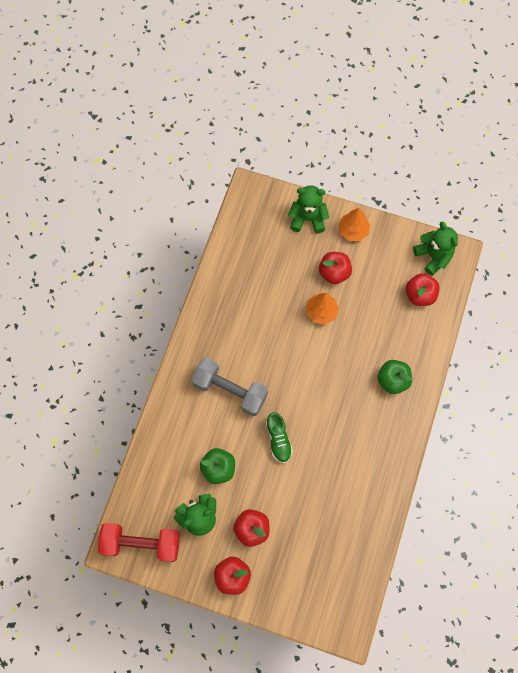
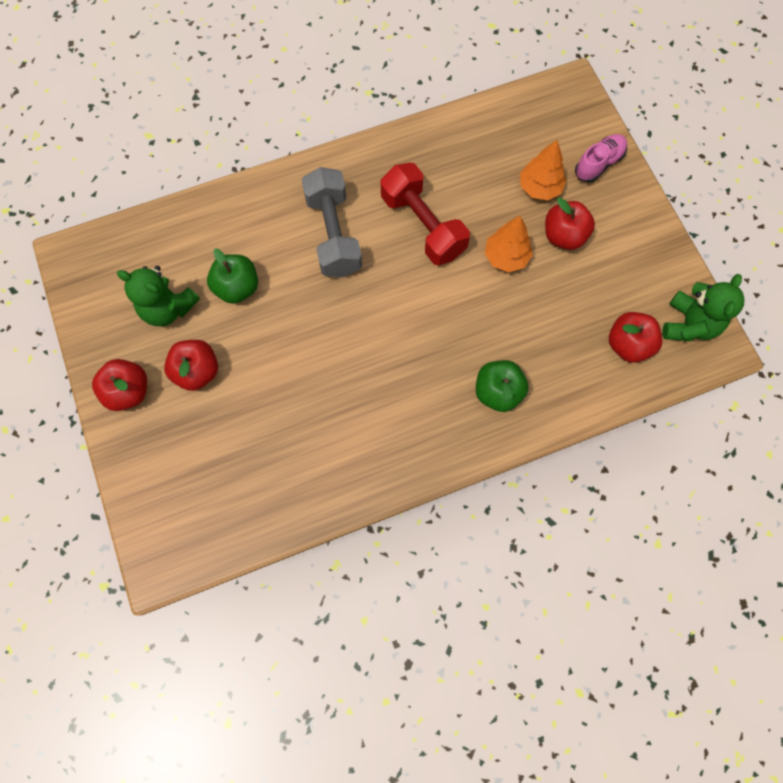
camera: 50 degrees right, 0 degrees up
(141, 543) = (96, 275): red dumbbell -> red dumbbell (423, 225)
(278, 439) = (320, 323): green shoe -> none
(307, 218) = (598, 164): green teddy bear -> pink shoe
(353, 230) = (631, 218): orange tree -> orange tree (539, 187)

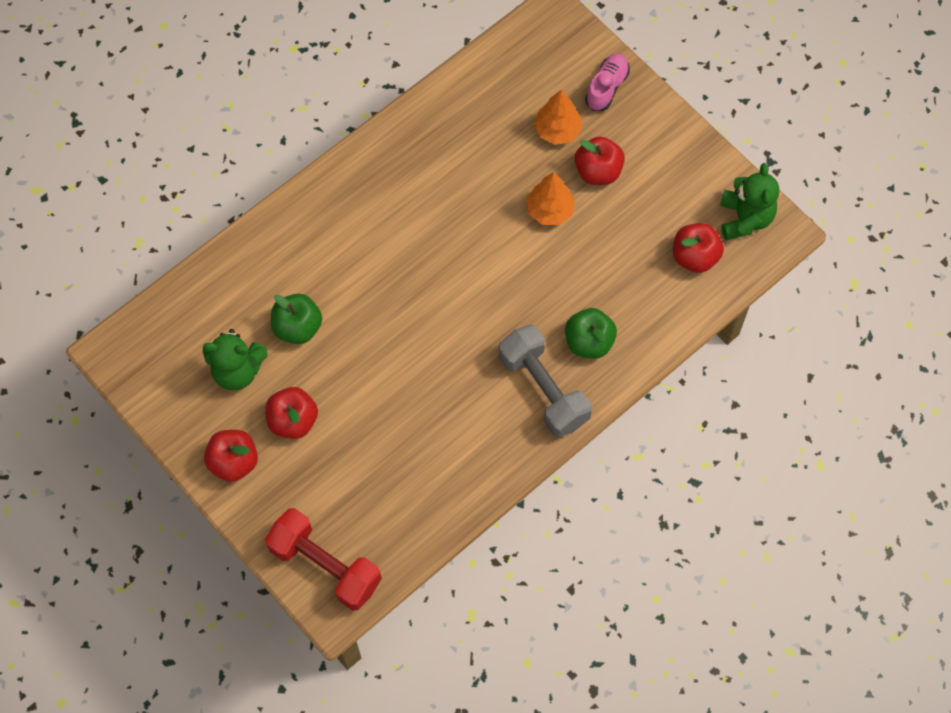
camera: 20 degrees left, 5 degrees down
(333, 234) = (371, 243): grey dumbbell -> grey dumbbell (543, 389)
(423, 225) = (457, 206): red dumbbell -> red dumbbell (325, 566)

